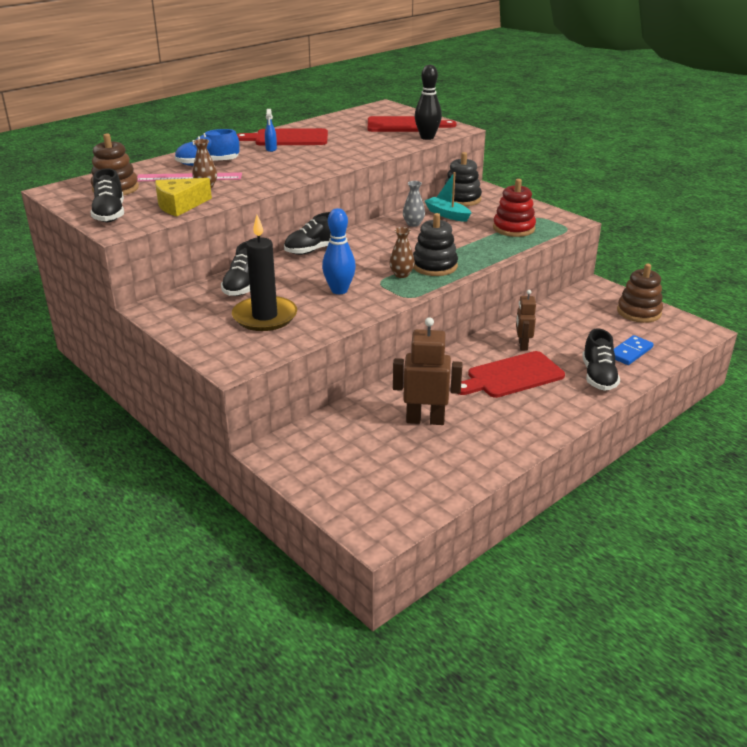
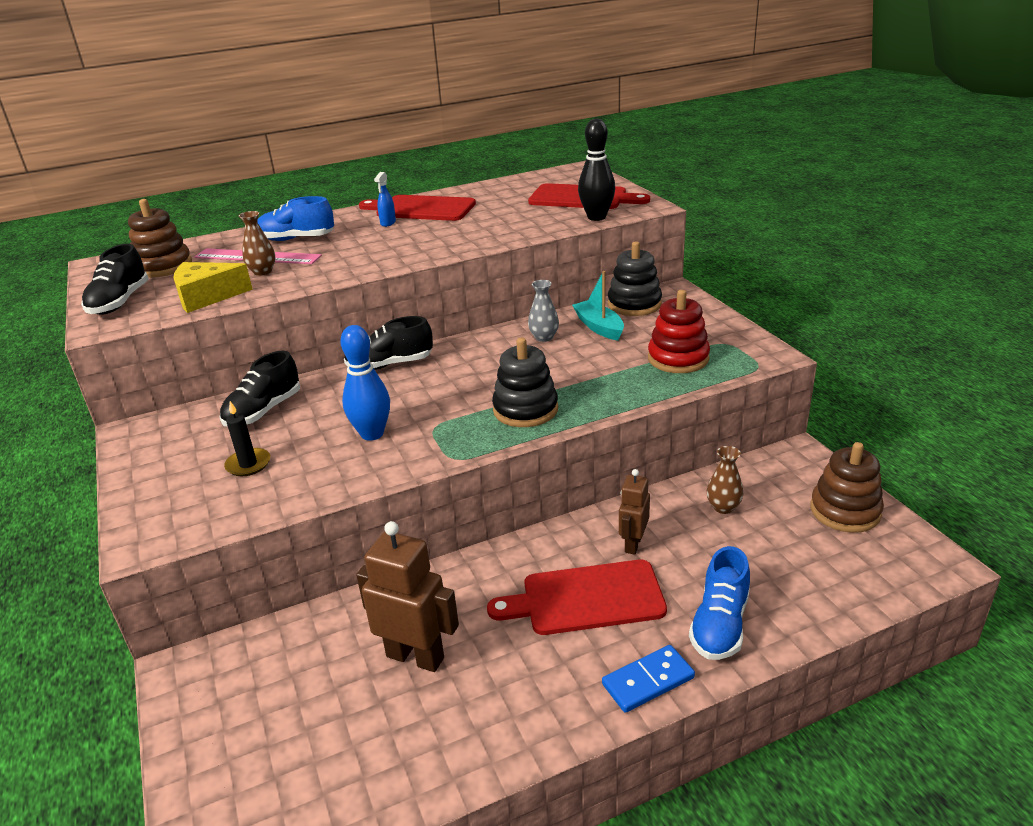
camera: 20 degrees right, 0 degrees up
(265, 317) = (248, 464): black candle -> black candle, size x0.50
(401, 274) = (471, 418): brown vase -> brown vase (723, 507)
(598, 376) = (720, 625): black shoe -> blue shoe
(630, 352) = (795, 586): blue domino -> blue domino (648, 681)

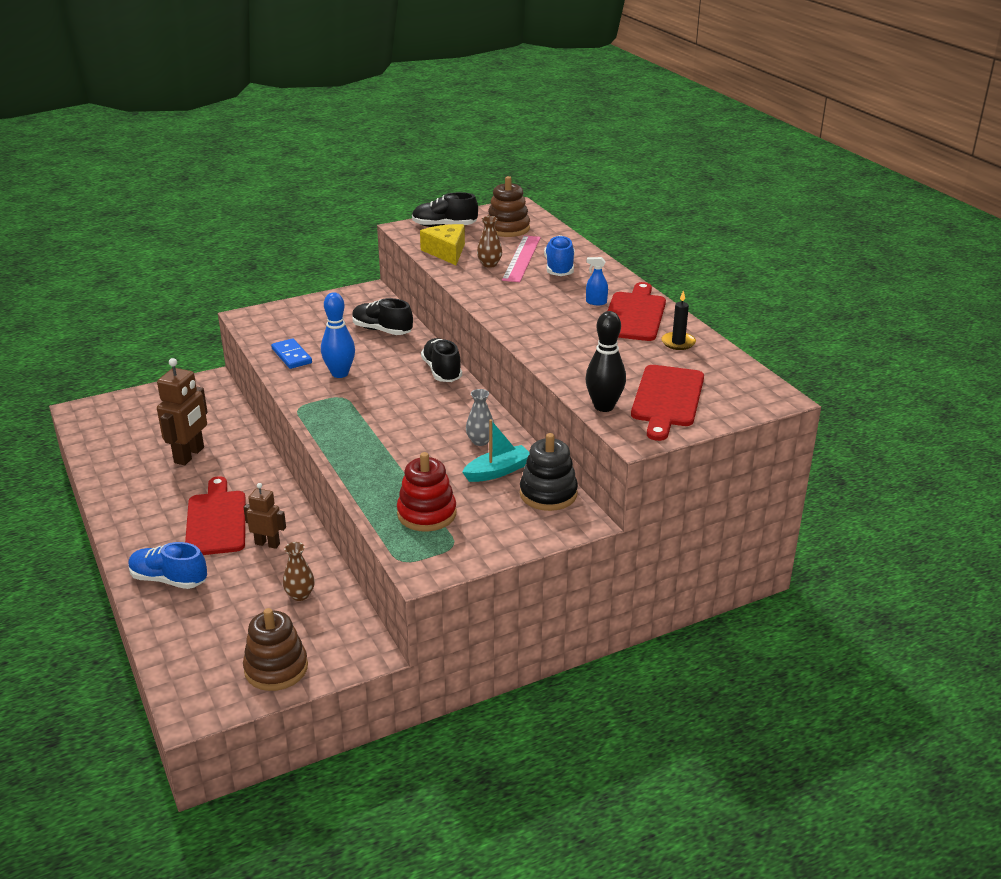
camera: 85 degrees right, 0 degrees up
(248, 464) = (316, 335): black candle -> black candle (678, 343)
(525, 409) = (356, 434): black stacking toy -> none
(648, 681) = (133, 544): blue domino -> blue domino (291, 356)

